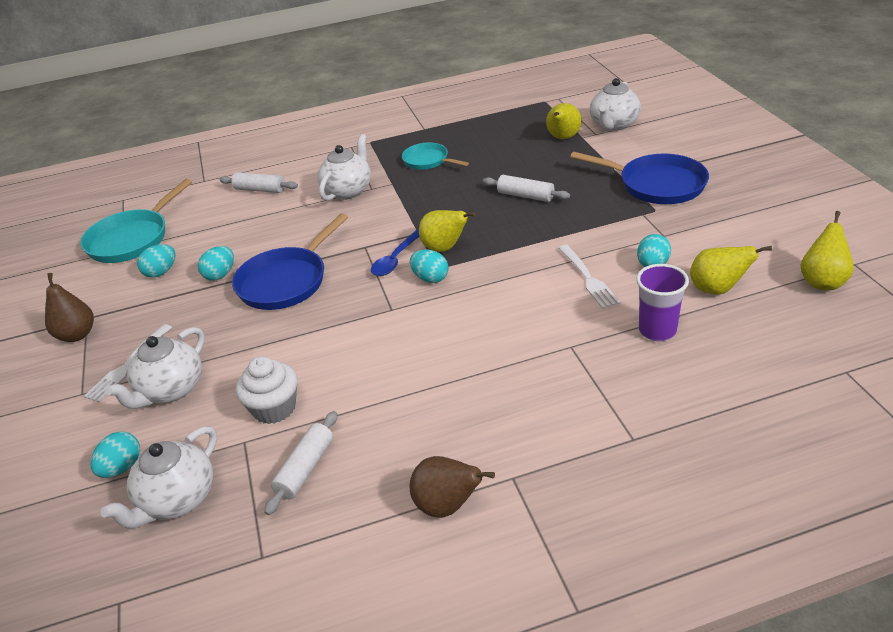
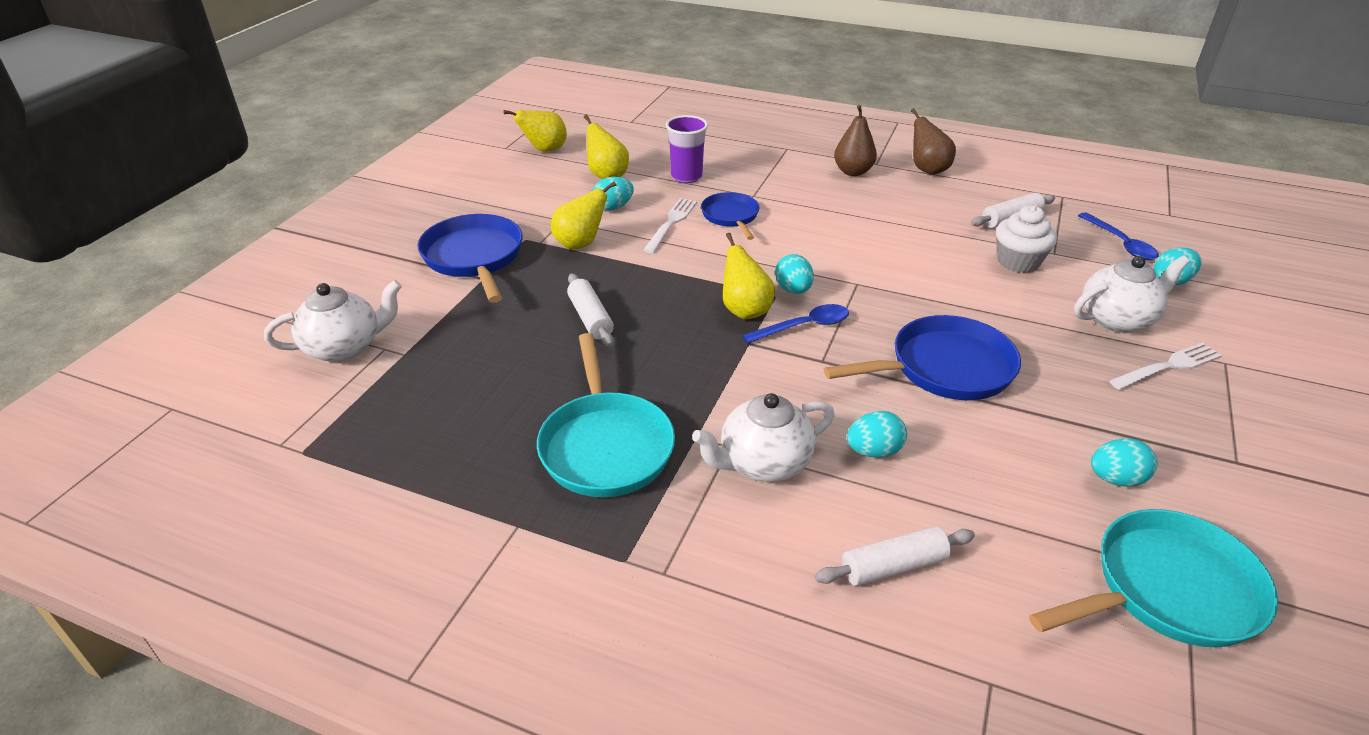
camera: 145 degrees left, 0 degrees up
(77, 335) = (1247, 440): brown pear -> brown pear (853, 172)
(177, 499) = (1120, 243): white teapot -> blue spoon
(220, 275) = (1026, 424): turquoise egg -> turquoise egg (873, 451)
(260, 190) = (893, 566): white rolling pin -> white rolling pin turned 75 degrees counterclockwise
(428, 161) = (605, 445): turquoise pan -> turquoise pan, size x1.64
(555, 311) = (731, 217): none -> blue pan
(563, 138) = (420, 367): yellow pear -> yellow pear (580, 244)

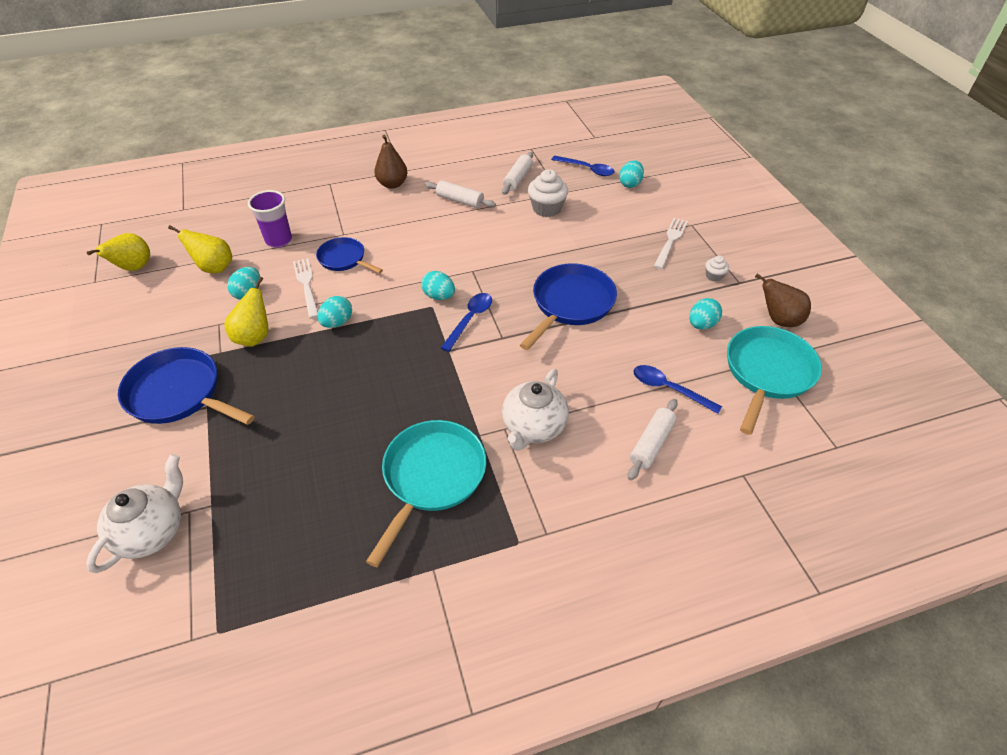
camera: 40 degrees left, 10 degrees up
(590, 318) = (325, 392): white rolling pin -> white rolling pin (460, 201)
(605, 445) = (431, 477): turquoise pan -> turquoise pan turned 105 degrees counterclockwise
(745, 310) = (423, 328): yellow pear -> none
(873, 451) = (582, 381): turquoise egg -> turquoise egg (337, 322)
(927, 170) = (438, 162): brown pear -> brown pear (778, 320)
(984, 523) = (669, 389): none -> blue spoon
(1117, 319) = (625, 223): white teapot -> none
(1199, 435) = (714, 276): none -> white cupcake

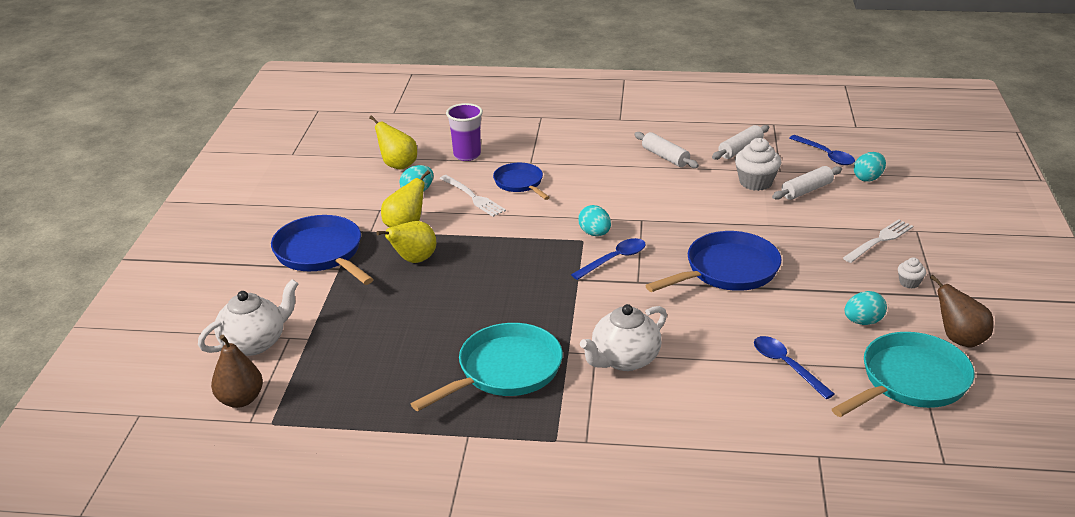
camera: 25 degrees right, 15 degrees down
(134, 268) = (329, 150): yellow pear -> yellow pear (413, 260)
(306, 285) = (473, 197): white fork -> white fork turned 135 degrees clockwise
(337, 322) = (485, 232): turquoise egg -> none
(392, 184) = (603, 129): brown pear -> brown pear (240, 399)
(651, 444) = (737, 404): white rolling pin -> white rolling pin (806, 190)

